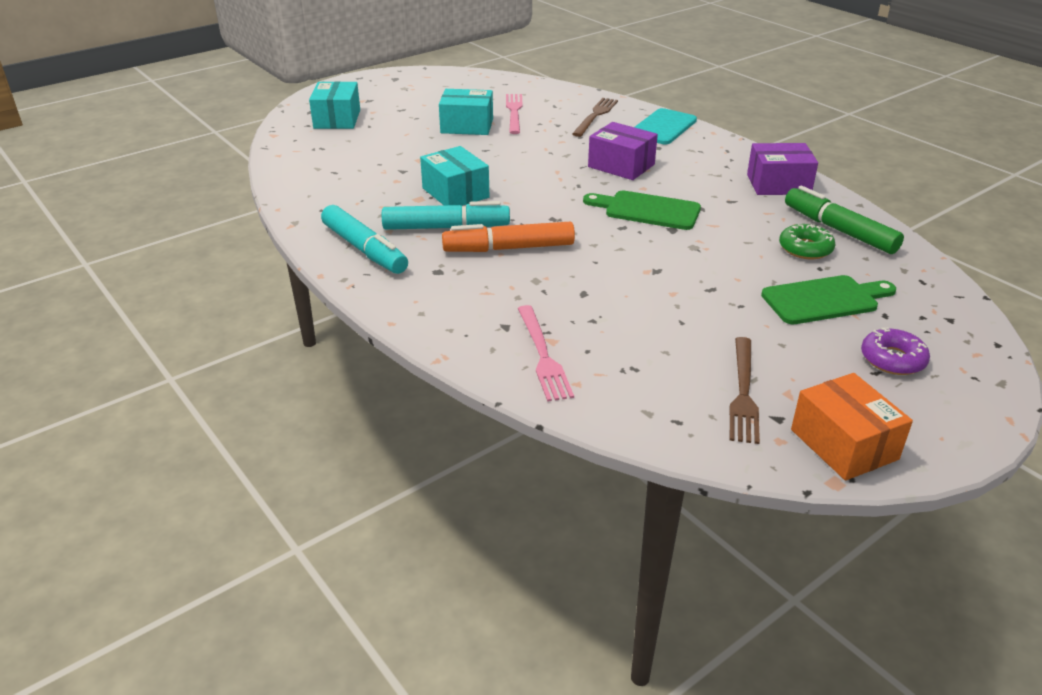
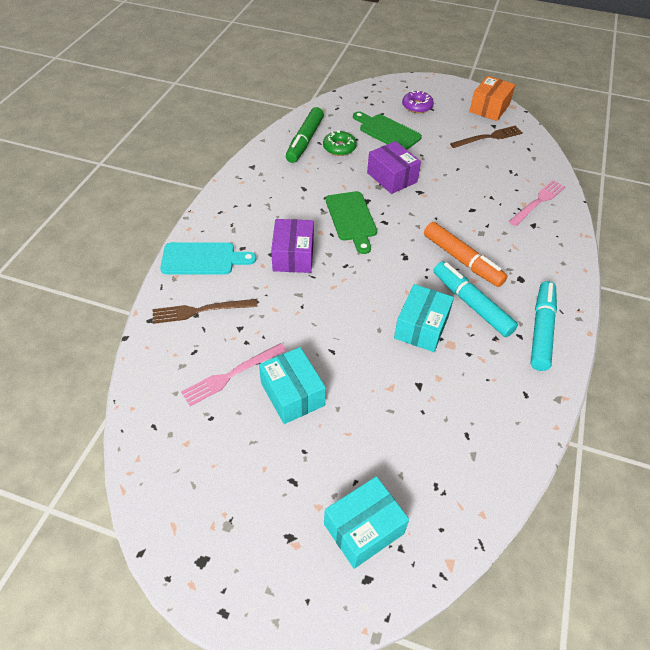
camera: 125 degrees left, 15 degrees up
(778, 184) = (261, 175): purple box -> purple box (392, 177)

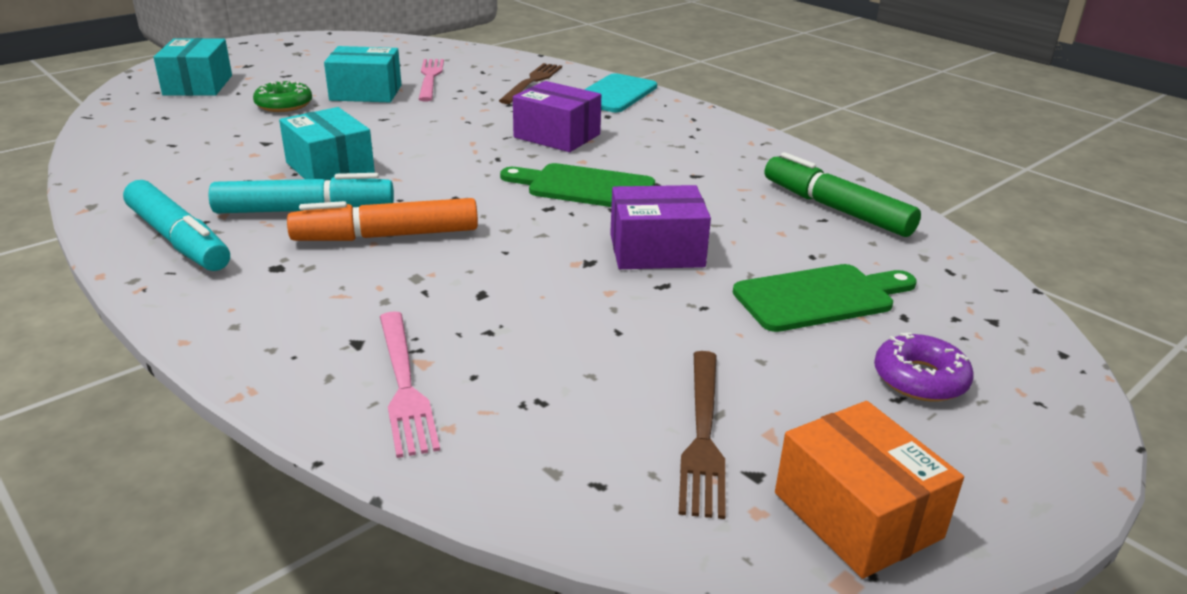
camera: 120 degrees right, 20 degrees down
(339, 147) = (792, 232): green donut -> green donut (284, 105)

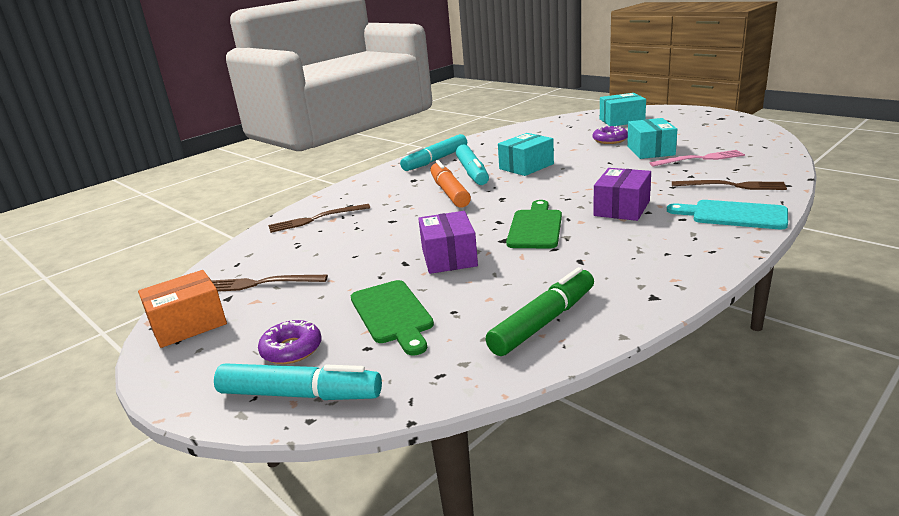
camera: 90 degrees right, 5 degrees down
(284, 105) = (610, 140): green donut -> purple donut
(404, 385) = (316, 219): pink fork -> brown fork
(1019, 364) = (300, 394): none -> turquoise marker

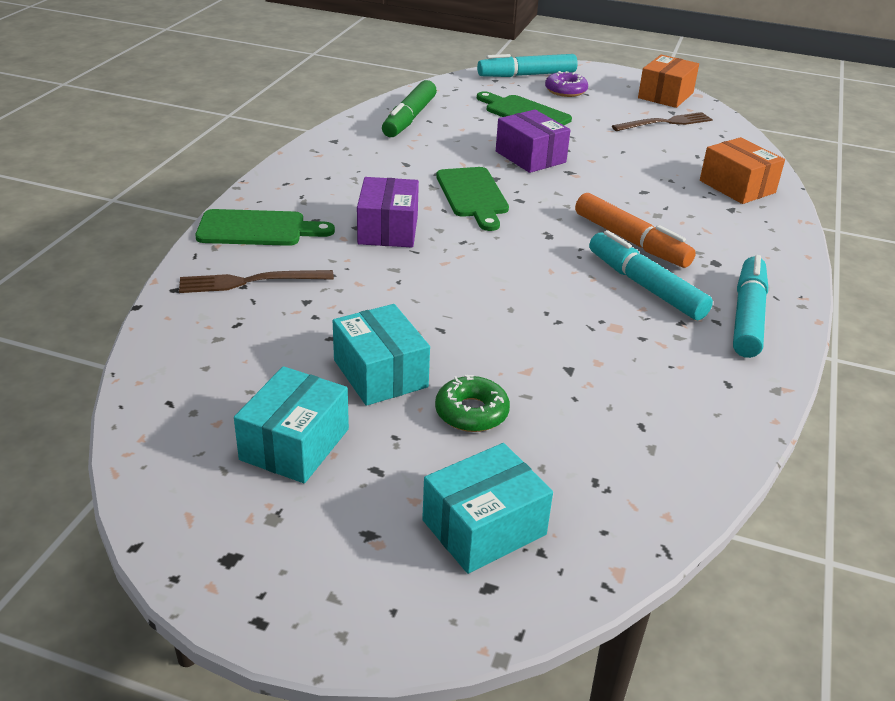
camera: 150 degrees right, 10 degrees up
(316, 219) = (737, 186): brown fork -> orange box
(526, 166) = (572, 308): turquoise box -> turquoise box (295, 444)
(610, 140) = (471, 412): purple donut -> green donut
(700, 159) = (291, 350): pink fork -> none
(733, 215) = (257, 229): turquoise cutting board -> green cutting board

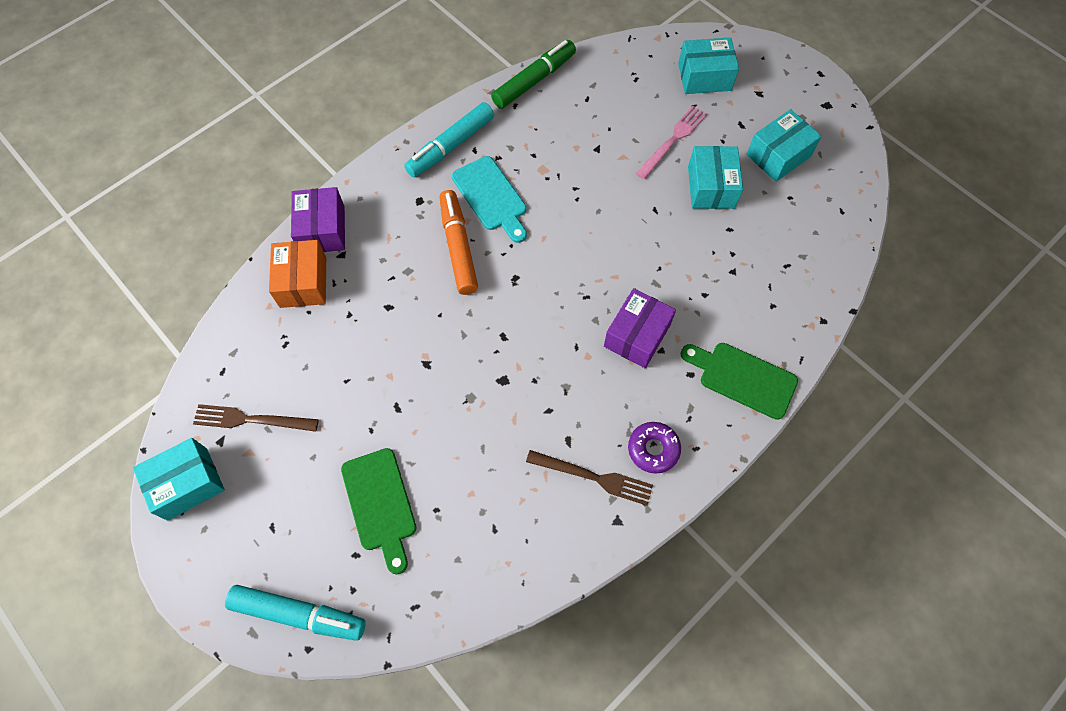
camera: 150 degrees left, 30 degrees up
(250, 281) = (766, 309): brown fork -> brown fork (593, 477)
(409, 118) = (513, 543): green marker -> green marker (534, 80)
(471, 412) = (673, 140): green donut -> pink fork
(473, 195) = (539, 359): green cutting board -> none
(530, 157) = (442, 405): purple box -> purple box (322, 230)
(565, 90) = (288, 545): purple donut -> purple donut (653, 449)
(645, 286) = (491, 197): turquoise marker -> turquoise cutting board
(665, 95) = (187, 484): orange box -> turquoise box

